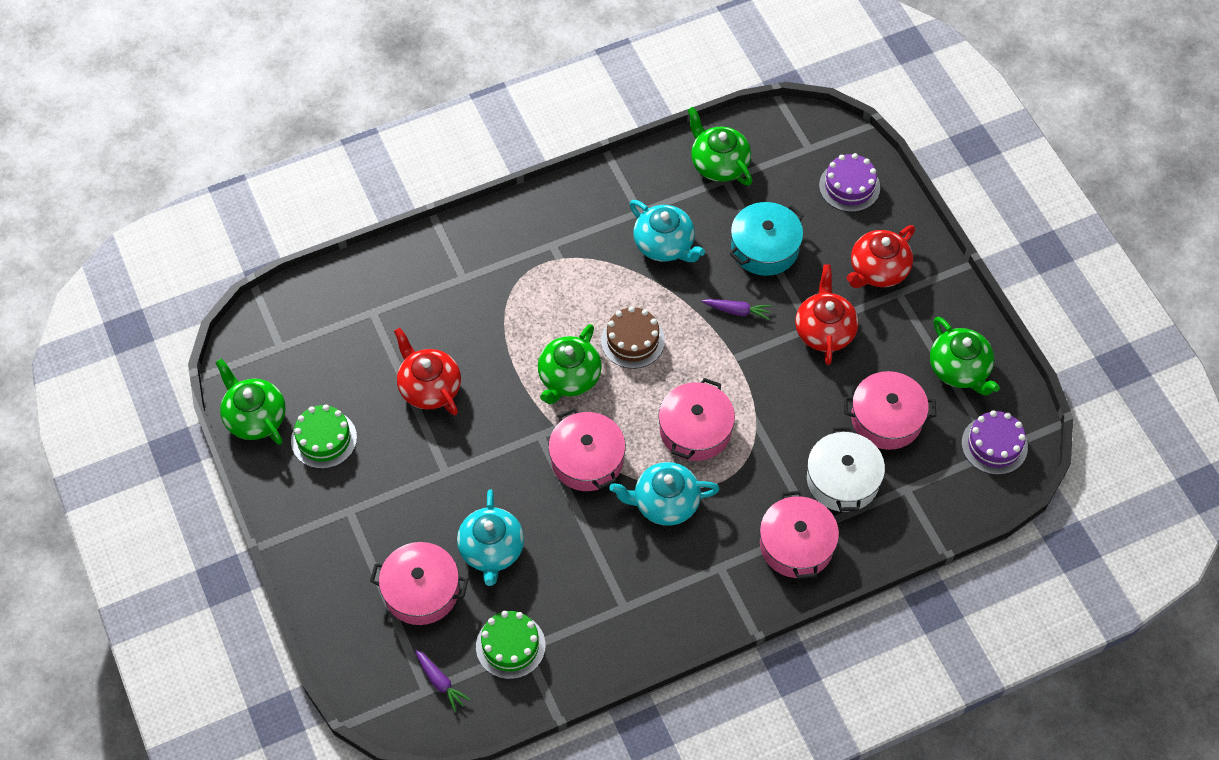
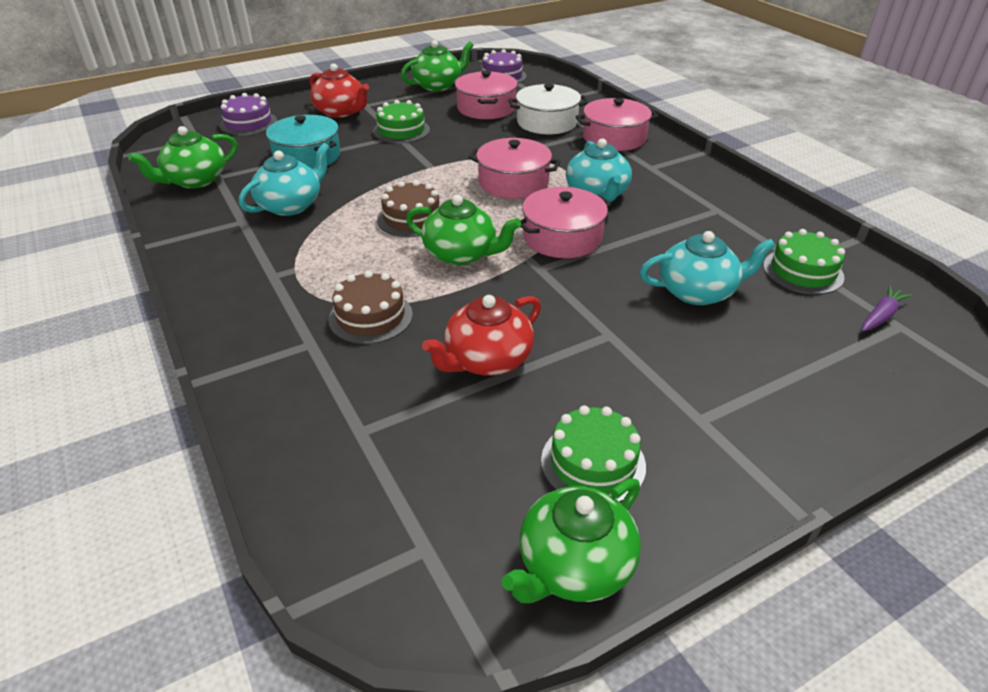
camera: 95 degrees left, 20 degrees down
(421, 591) = (779, 340): pink pot -> none
(489, 313) = (370, 317): none -> brown cake
(737, 311) = (378, 167): purple carrot -> none
(824, 330) = (401, 131): red teapot -> green cake

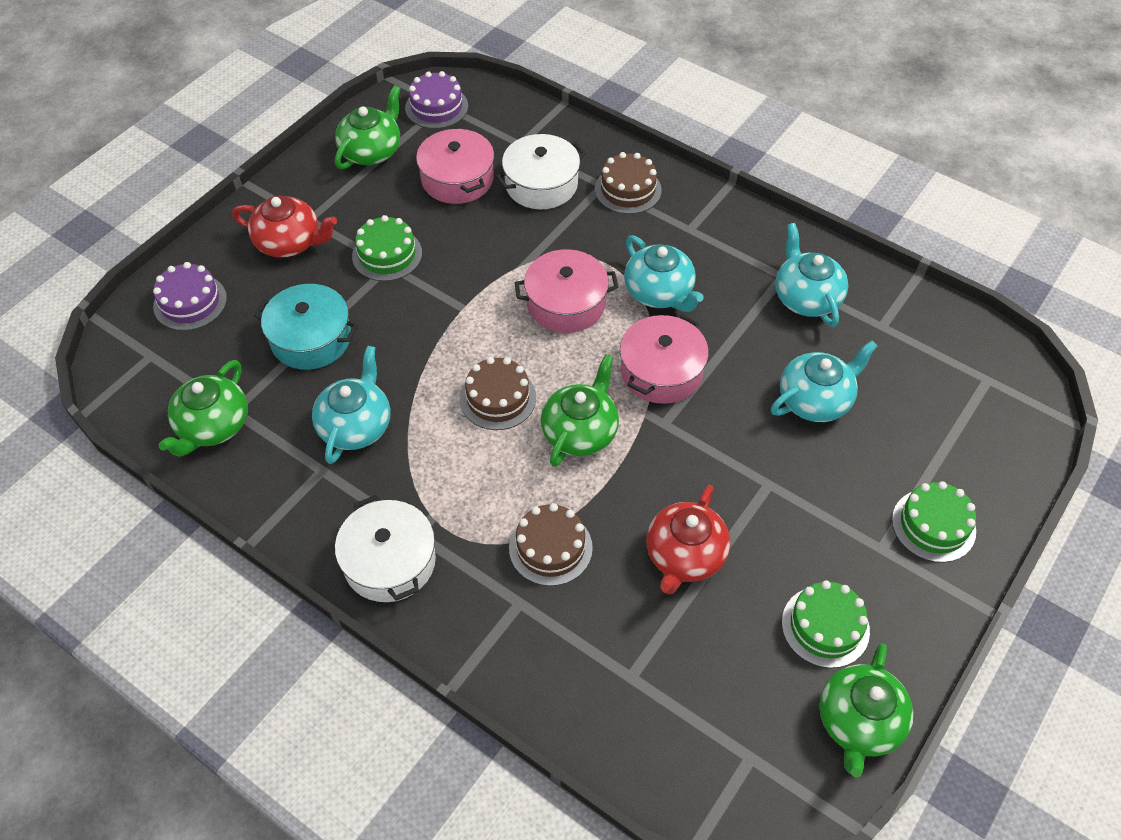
camera: 25 degrees left, 15 degrees up
(234, 285) = (389, 561): none -> white pot
(461, 254) = (580, 431): green teapot -> green teapot turned 60 degrees counterclockwise
(614, 138) = (628, 189): pink pot -> brown cake
(732, 227) = (806, 297): none -> turquoise teapot
(803, 271) = (890, 338): green cake -> green cake (933, 525)
(881, 316) = (970, 373): purple carrot -> none

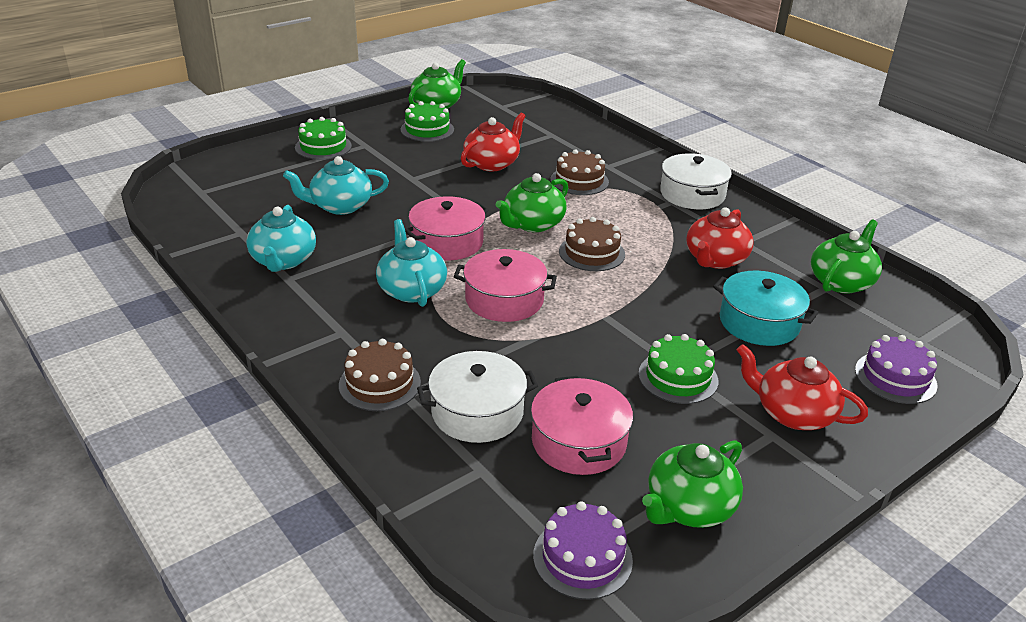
camera: 165 degrees left, 20 degrees down
(356, 425) = (715, 259): turquoise teapot -> red teapot

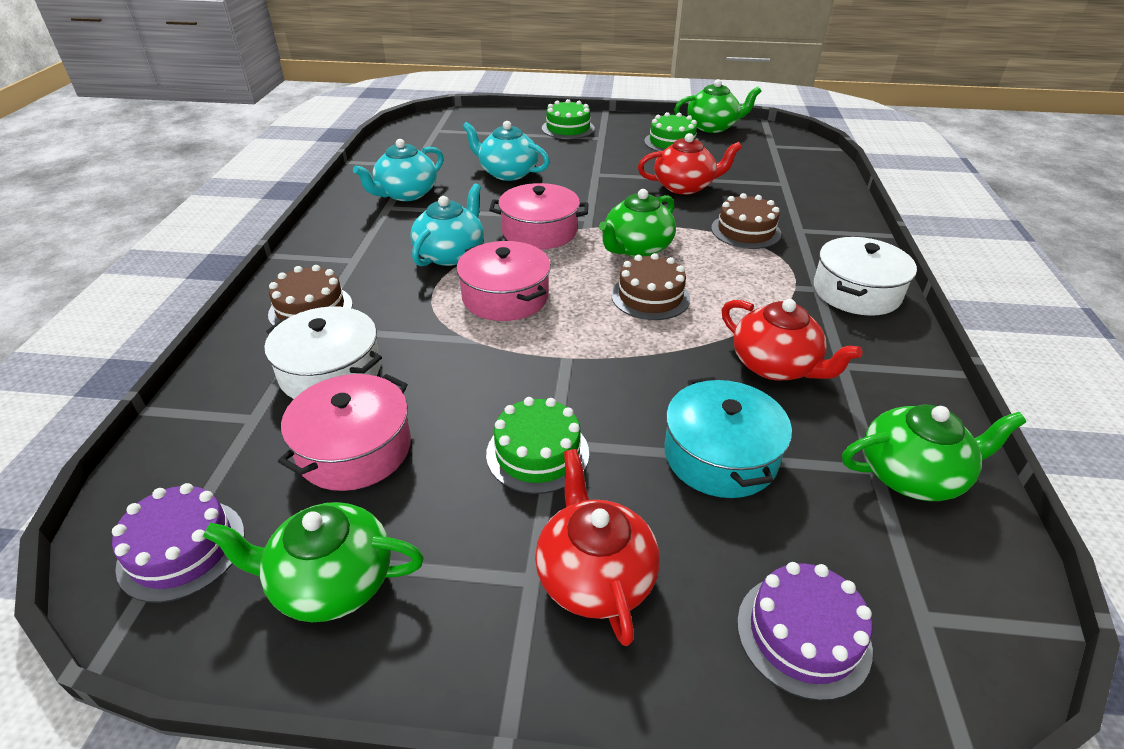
camera: 45 degrees right, 5 degrees up
(532, 224) = (636, 248): green teapot -> green teapot turned 45 degrees counterclockwise
(715, 259) = (775, 366): red teapot -> red teapot turned 120 degrees counterclockwise

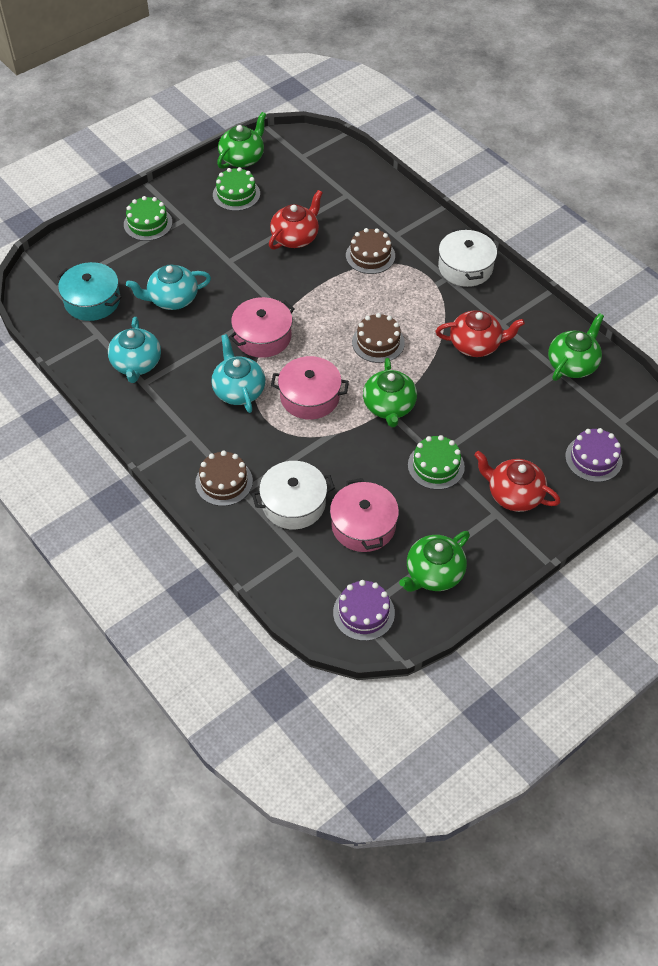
camera: 45 degrees left, 15 degrees up
(636, 248) = (331, 311): green teapot -> green teapot (389, 406)
(720, 455) = (502, 410): turquoise pot -> turquoise pot (92, 301)

